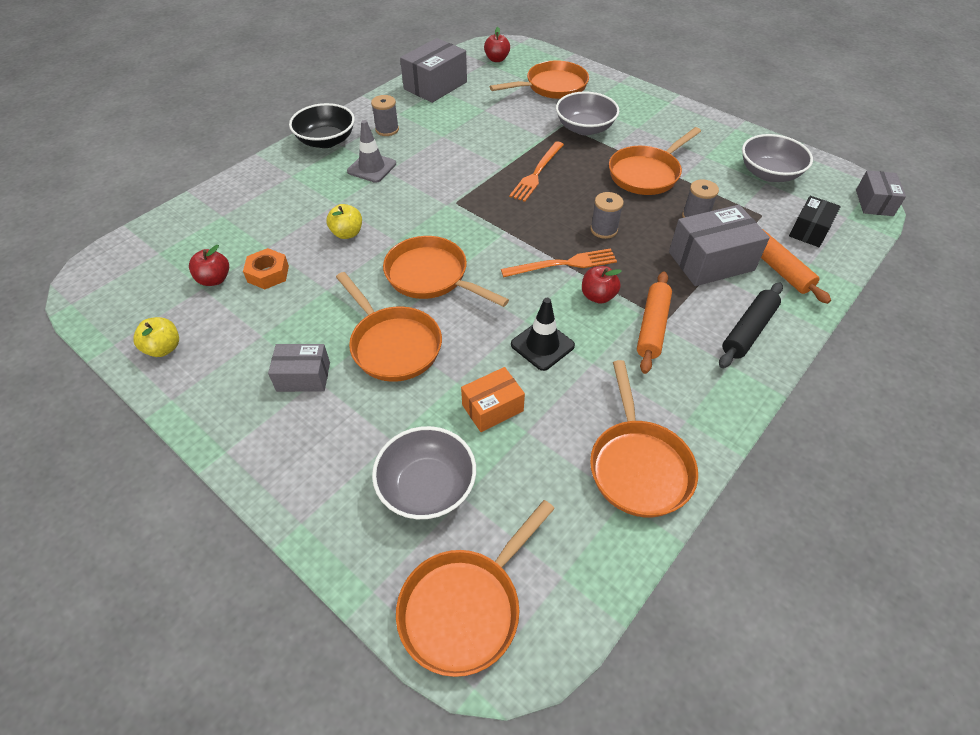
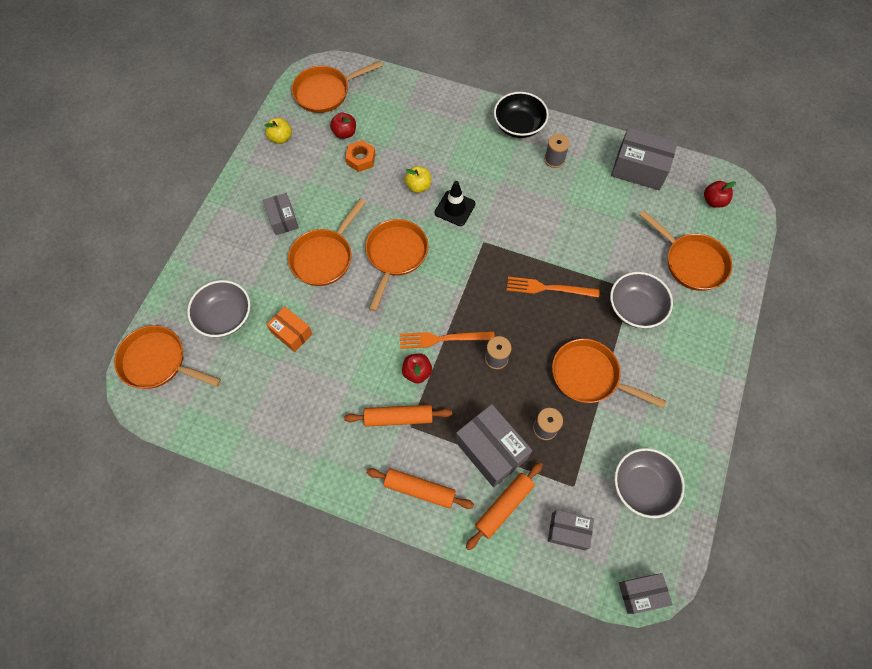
camera: 70 degrees right, 15 degrees up
(372, 168) = (499, 170): grey traffic cone -> none
(542, 345) = (355, 347): black traffic cone -> black traffic cone (455, 208)
(563, 264) = (443, 339): orange fork -> orange fork turned 120 degrees clockwise
(638, 466) = (272, 432): orange pan -> orange pan (325, 92)
(748, 331) = (419, 490): black rolling pin -> orange rolling pin
(809, 231) = (568, 531): black box -> grey box

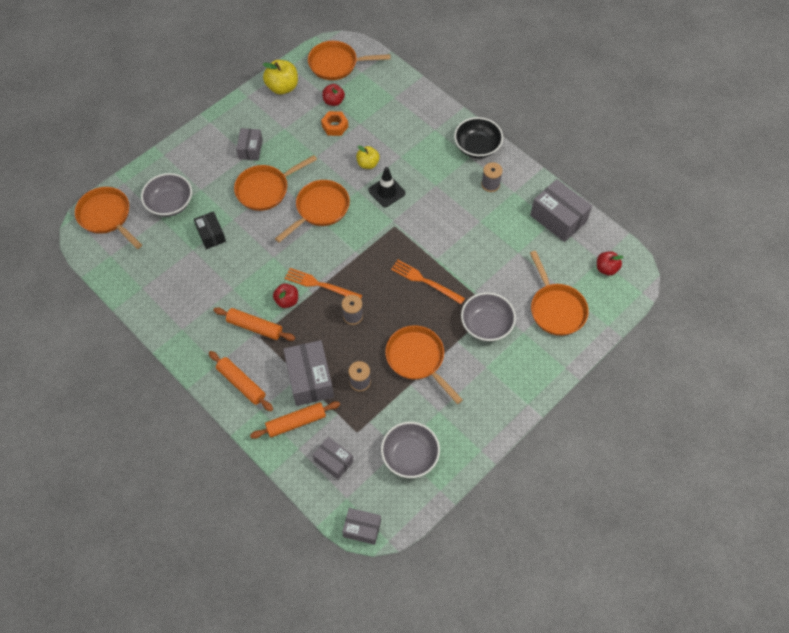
camera: 25 degrees right, 5 degrees down
(281, 138) = (282, 87): yellow apple -> yellow apple, size x1.56
(291, 333) = (211, 235): orange box -> black box

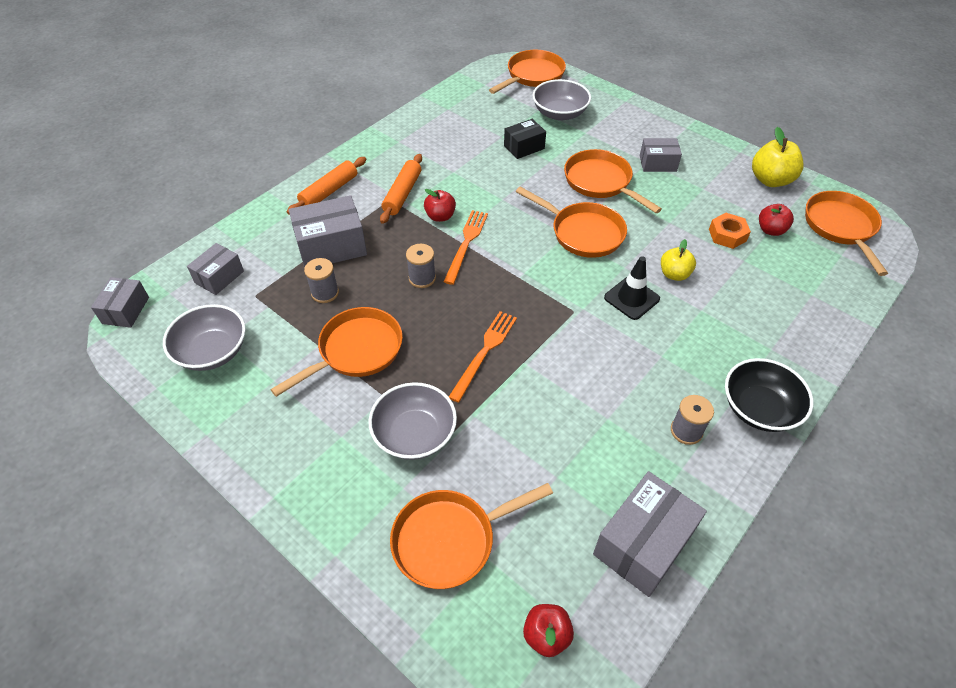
camera: 85 degrees right, 10 degrees down
(296, 422) = (275, 240): orange rolling pin -> none

